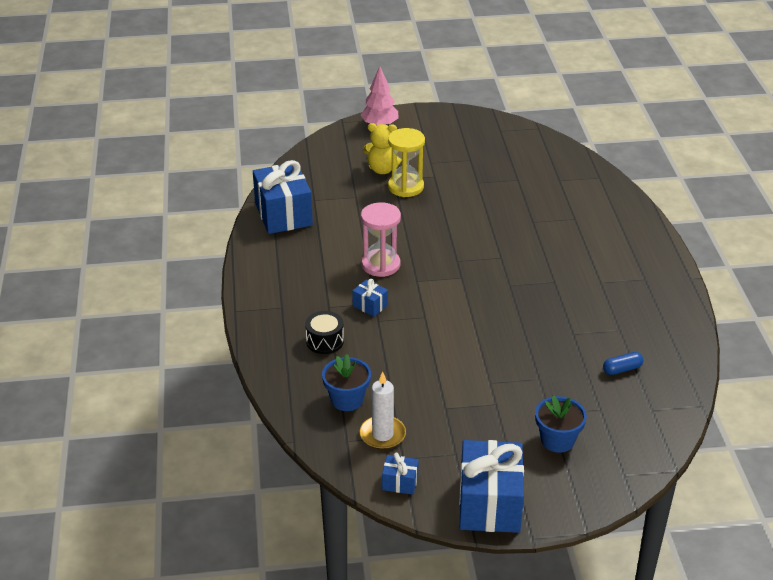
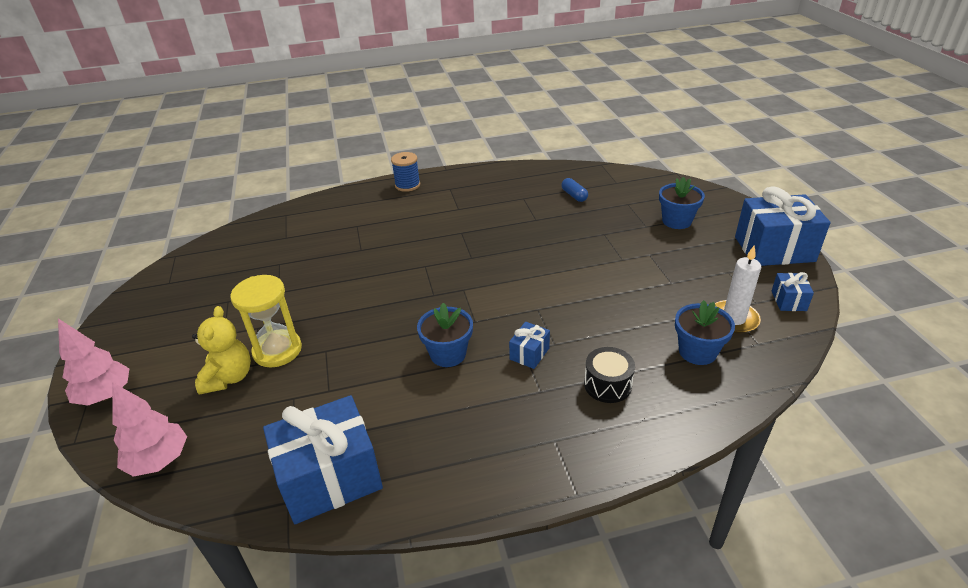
camera: 95 degrees left, 0 degrees up
(318, 153) = (159, 461): none -> pink tree
(381, 265) = (448, 354): pink hourglass -> blue flower pot
(653, 250) = (407, 185): none -> blue spool

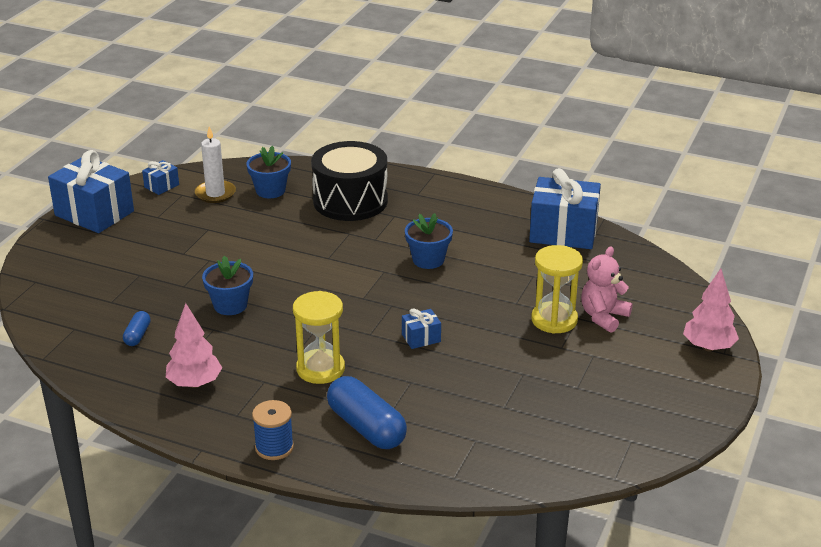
camera: 145 degrees left, 5 degrees down
(159, 461) = (671, 285): pink tree -> pink tree (195, 383)
(229, 378) = (603, 317): yellow teddy bear -> pink teddy bear
(364, 214) = (366, 427): none -> blue capsule
(431, 230) = (320, 369): none -> yellow hourglass
(529, 354) = (373, 235): blue gift -> blue gift (421, 338)
(607, 385) = (350, 201): black drum -> black drum, size x2.05
(676, 221) = (109, 266): blue flower pot -> blue flower pot (230, 305)

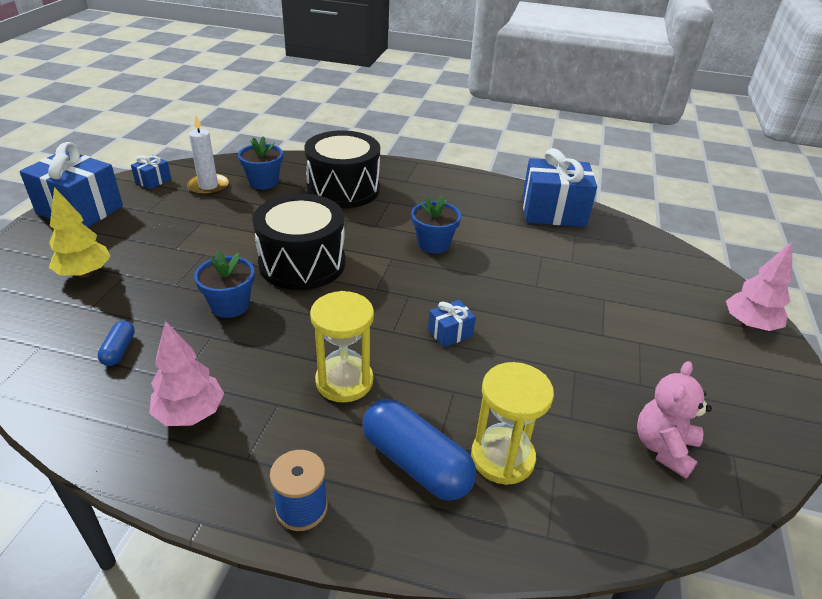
camera: 10 degrees left, 5 degrees up
(104, 272) = (85, 273): none -> yellow tree
(298, 272) = (302, 263): none -> black drum
(554, 320) = (582, 303): yellow hourglass -> yellow hourglass (502, 457)
(603, 317) = (629, 296): pink teddy bear -> pink teddy bear (664, 448)

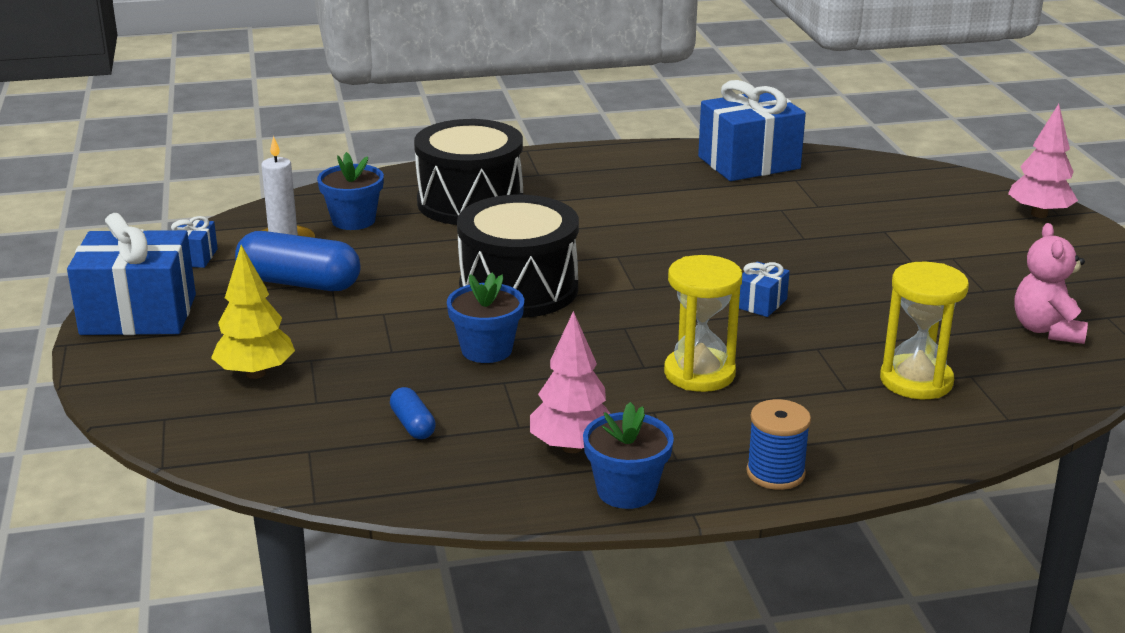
camera: 25 degrees left, 10 degrees down
(416, 463) = (843, 409): blue capsule -> blue capsule (299, 283)
(433, 244) = (649, 229): blue flower pot -> blue flower pot (626, 491)

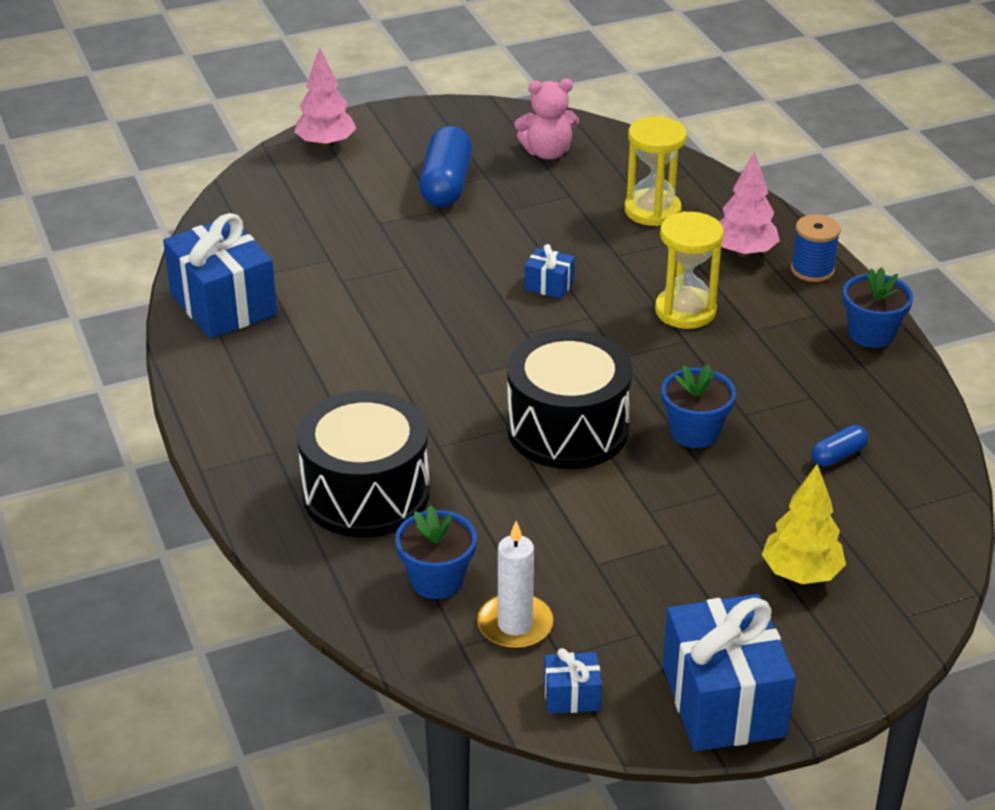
camera: 100 degrees left, 10 degrees up
(299, 283) = (606, 588): blue capsule -> blue capsule (446, 184)
(572, 447) = (827, 365): pink tree -> pink tree (744, 252)

